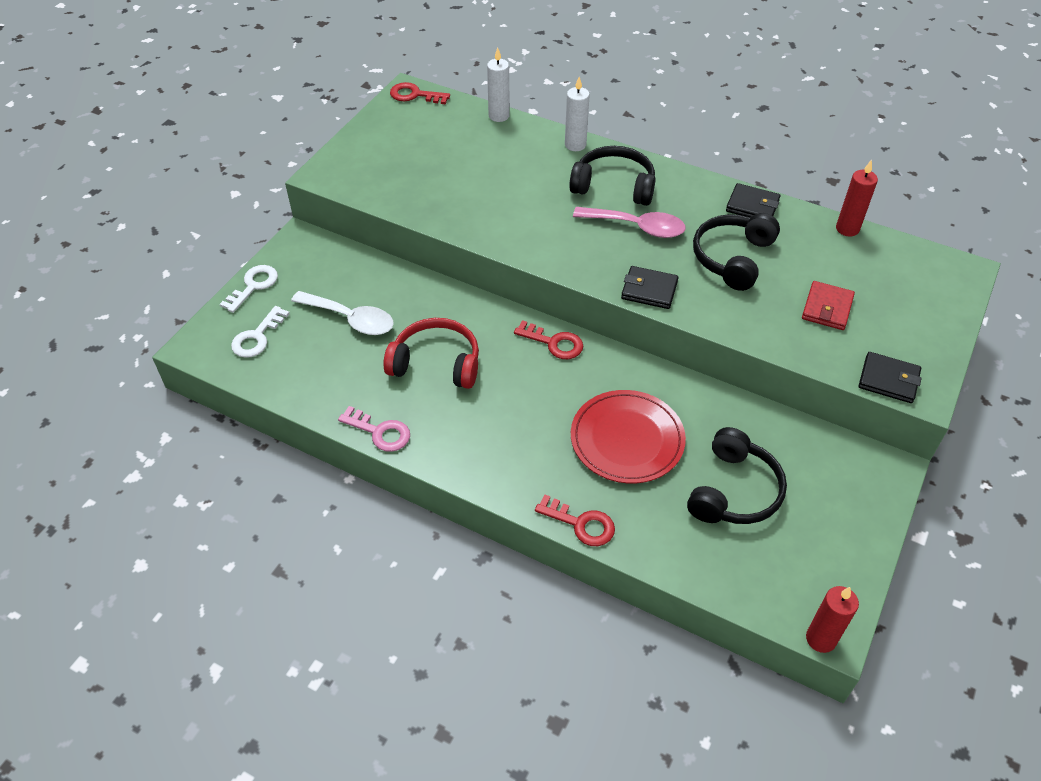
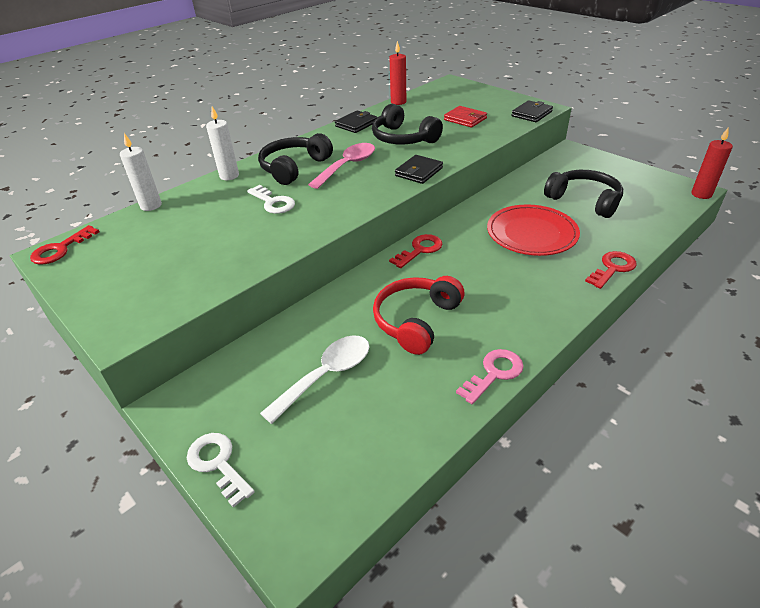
camera: 70 degrees left, 10 degrees down
(257, 337) = (311, 469): white key -> white key (273, 202)

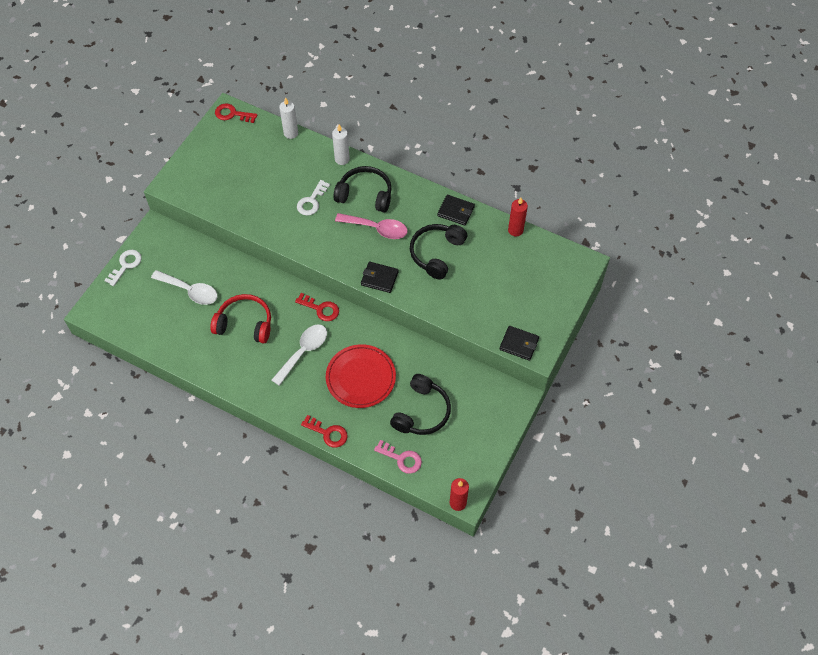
camera: 70 degrees right, 20 degrees up
(465, 119) = (490, 292): red wallet -> none
(481, 272) = (304, 351): none -> white spoon
(494, 373) = (209, 372): pink key -> pink key (401, 458)

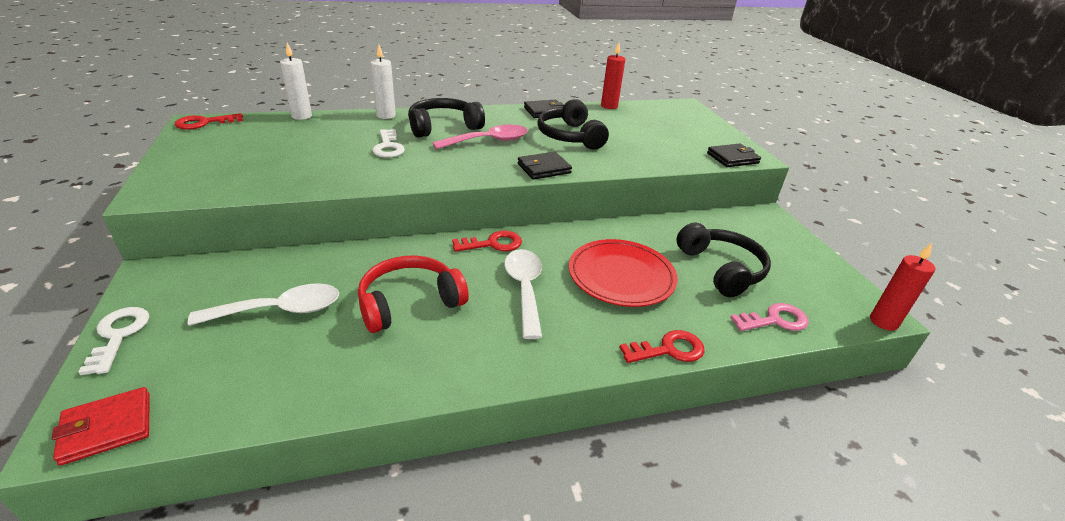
camera: 45 degrees left, 25 degrees down
(102, 315) = (107, 428): none -> red wallet

